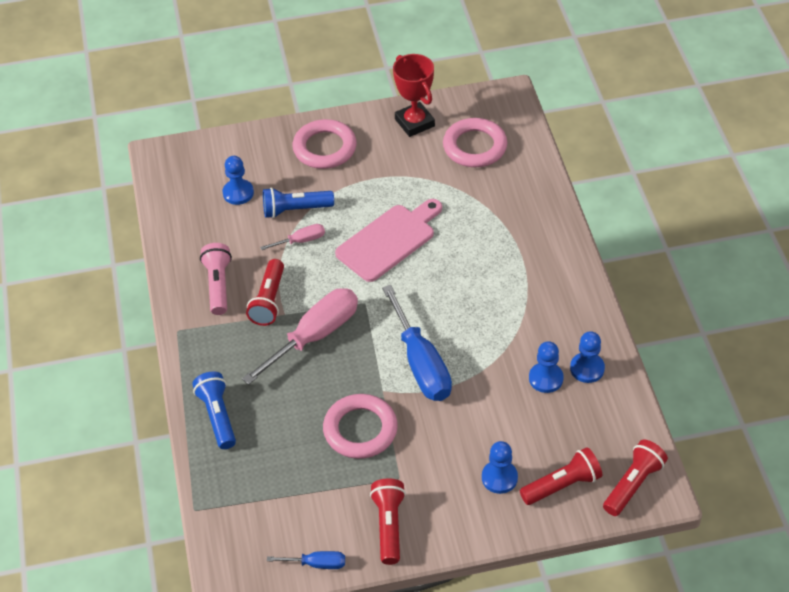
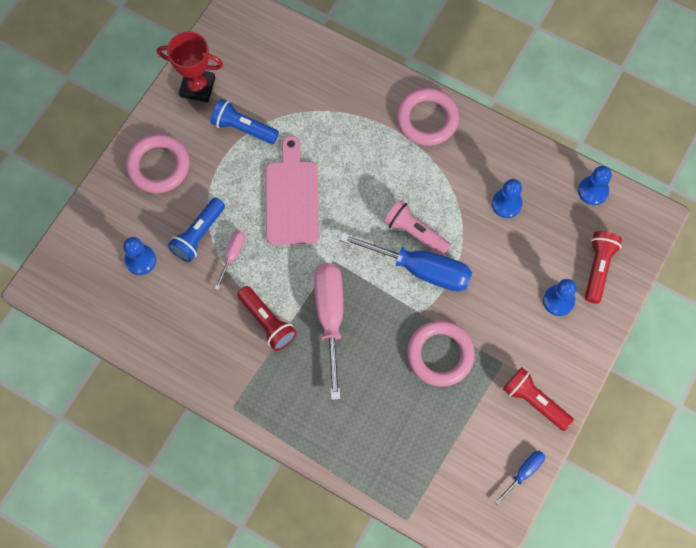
camera: 50 degrees left, 20 degrees up
(217, 416) = (339, 440): blue flashlight -> blue flashlight (243, 128)
(218, 285) = (217, 345): pink flashlight -> pink flashlight (414, 232)
(475, 147) = (262, 70): pink ring -> pink ring (427, 119)
(587, 368) = (522, 172): blue pawn -> blue pawn (593, 191)
(633, 484) = (634, 226): red flashlight -> none

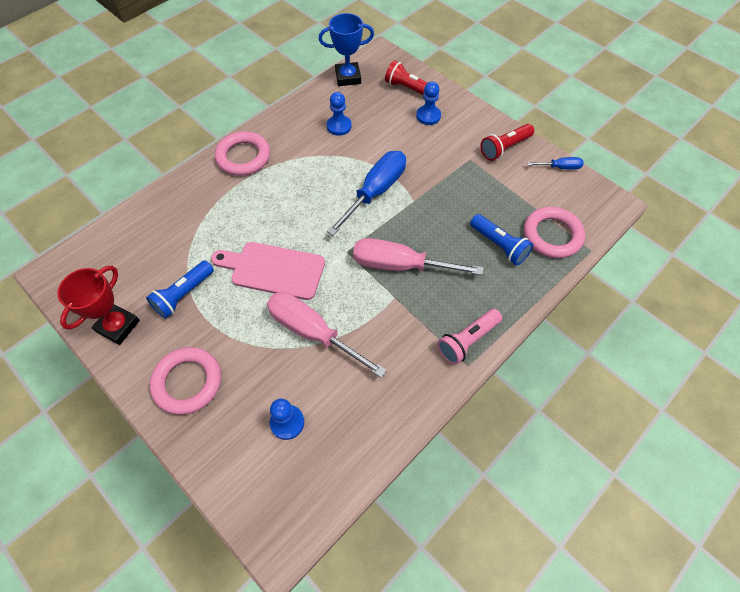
camera: 75 degrees left, 10 degrees down
(198, 235) = (280, 359): blue flashlight -> blue flashlight (499, 245)
(232, 255) = (312, 332): pink screwdriver -> pink screwdriver, size x2.08
(267, 322) = (390, 316): red flashlight -> none
(414, 232) = (341, 188): pink flashlight -> pink flashlight (467, 341)
(440, 354) = (453, 196): pink ring -> pink ring (552, 235)
(524, 472) = (560, 167): blue screwdriver -> blue screwdriver turned 120 degrees clockwise
(593, 191) = (348, 77): blue pawn -> blue trophy

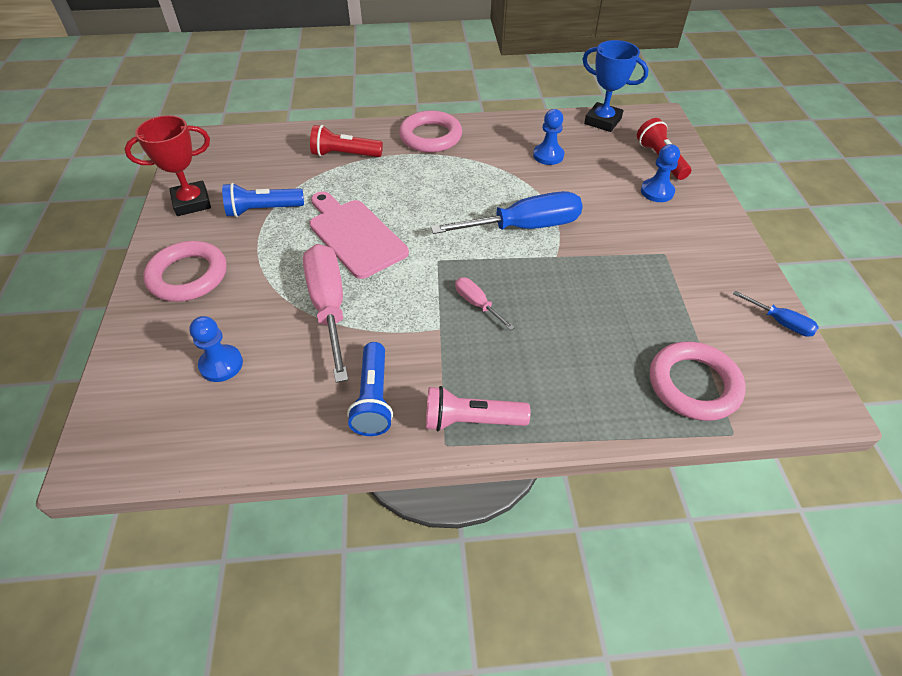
camera: 40 degrees right, 10 degrees down
(400, 265) = (477, 304): pink screwdriver -> pink screwdriver, size x0.48
(499, 245) = (612, 354): blue flashlight -> blue flashlight (373, 399)
(504, 148) = (722, 265): red flashlight -> red flashlight (344, 155)

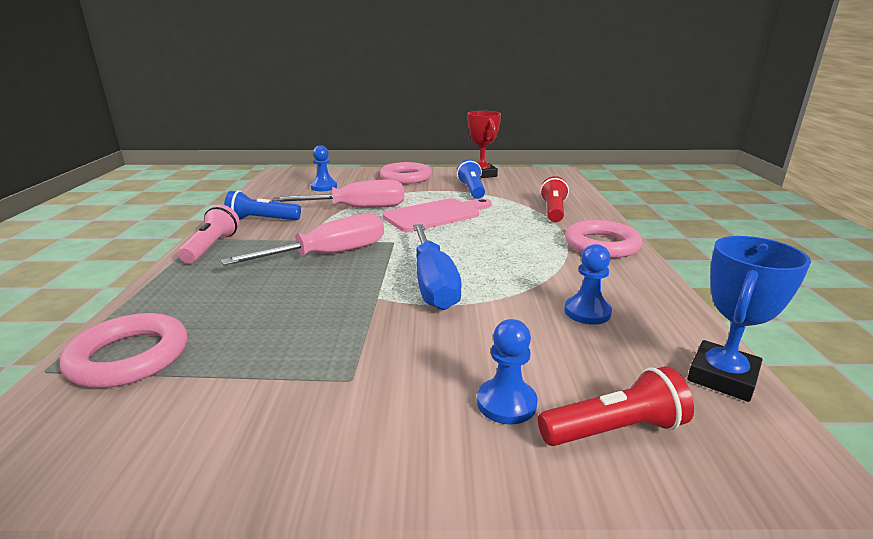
camera: 95 degrees right, 25 degrees down
(477, 304) = (329, 255): pink screwdriver -> pink screwdriver, size x2.08
(780, 322) = (138, 475): blue screwdriver -> none

